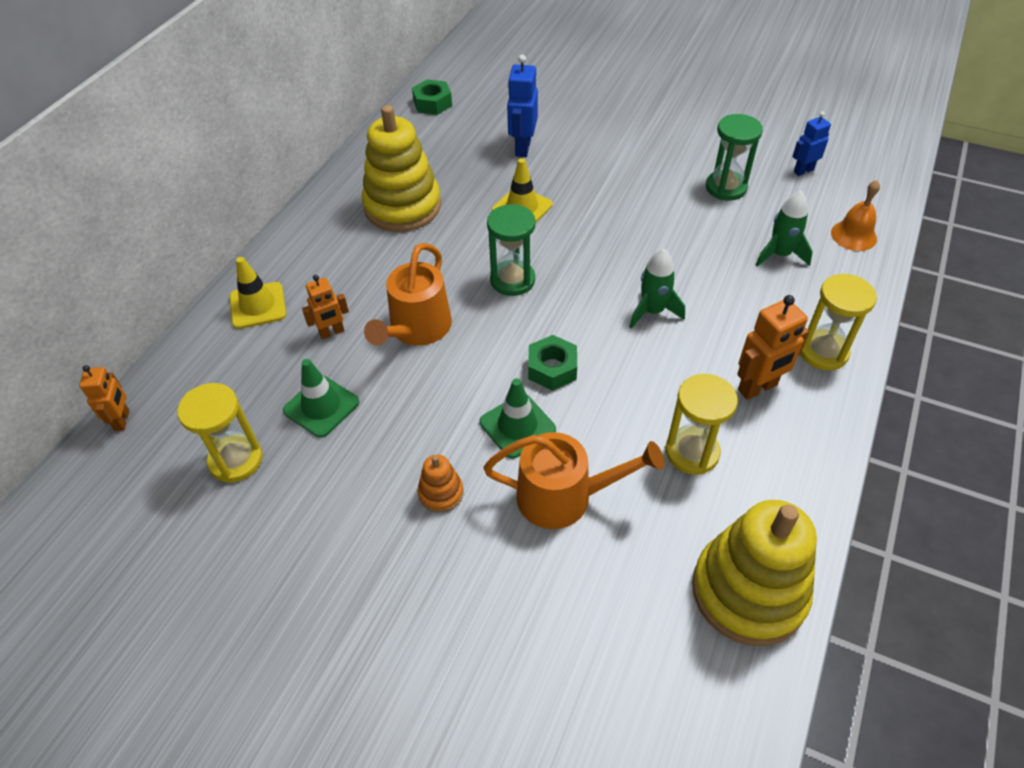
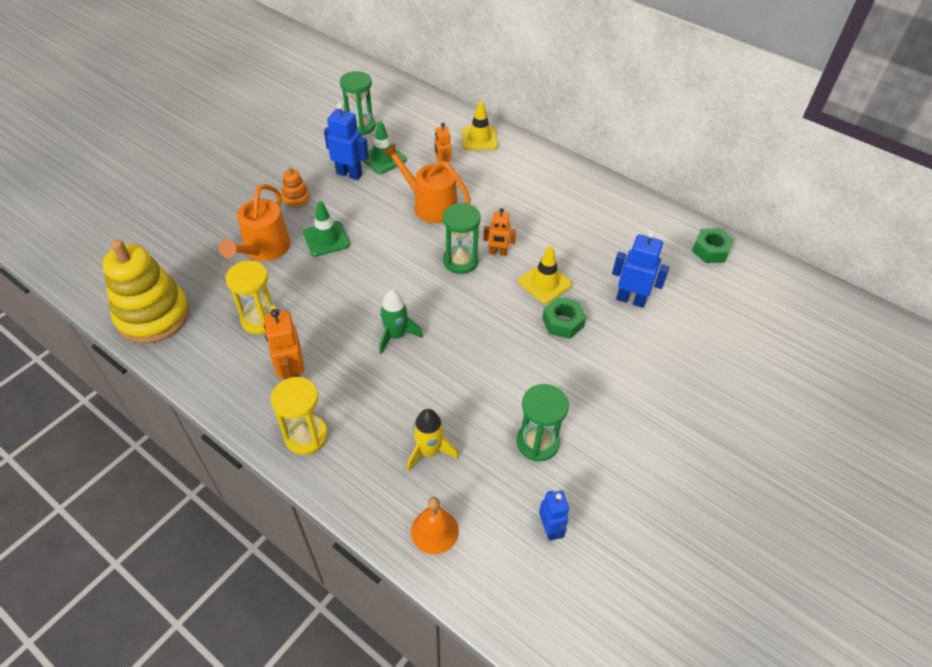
camera: 100 degrees right, 0 degrees up
(122, 420) = (408, 89): orange robot -> orange robot (498, 252)
(236, 460) = (360, 126): yellow hourglass -> green hourglass
(366, 440) = (349, 174): none -> blue robot
(402, 206) = (564, 214): yellow stacking toy -> none
(552, 368) = (365, 265): green nut -> green nut (563, 322)
(779, 255) = (429, 451): green rocket -> yellow rocket

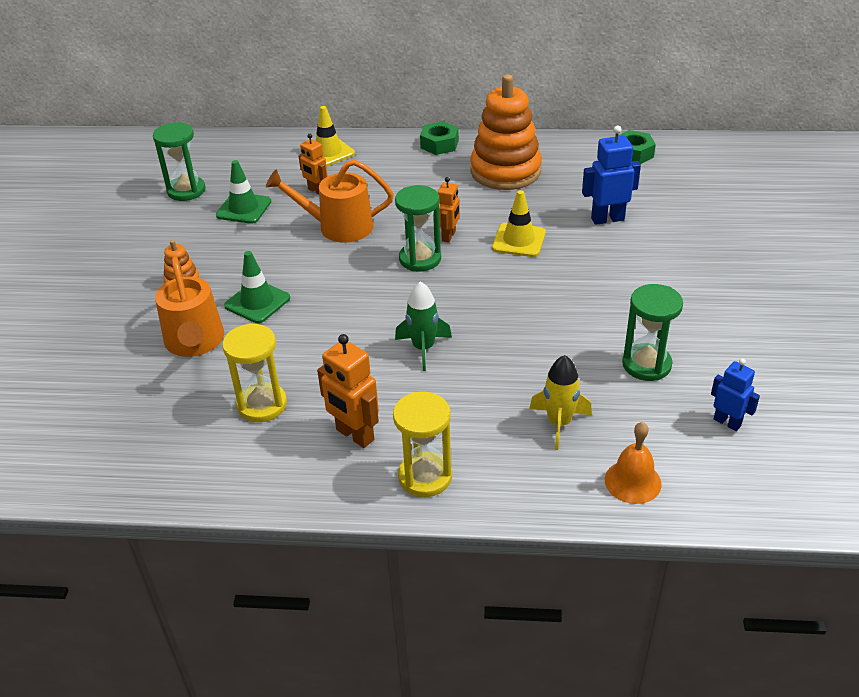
camera: 30 degrees left, 10 degrees down
(153, 316) = (127, 463): yellow stacking toy -> none
(349, 174) = (220, 236): blue robot -> none
(498, 252) = (449, 236): orange robot -> orange robot turned 45 degrees counterclockwise
(563, 322) = (568, 263): green nut -> green nut (439, 144)
(592, 217) = (505, 171): none -> orange stacking toy

